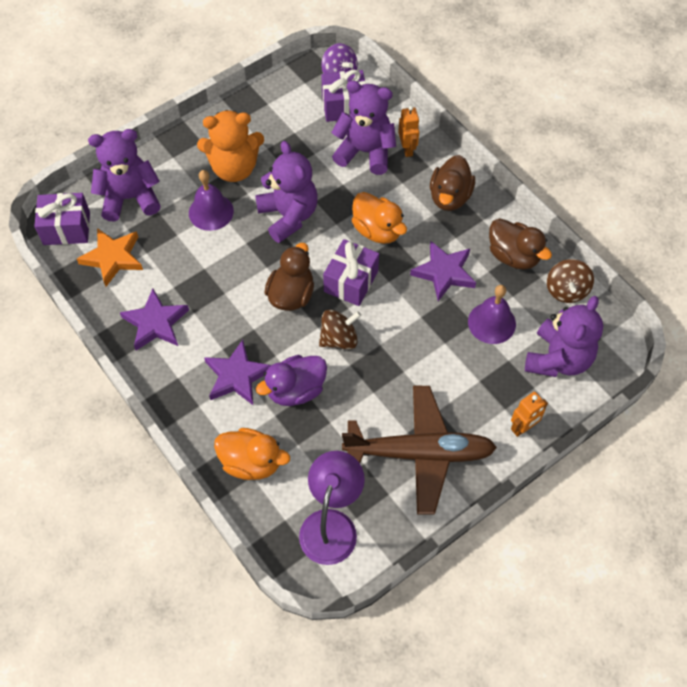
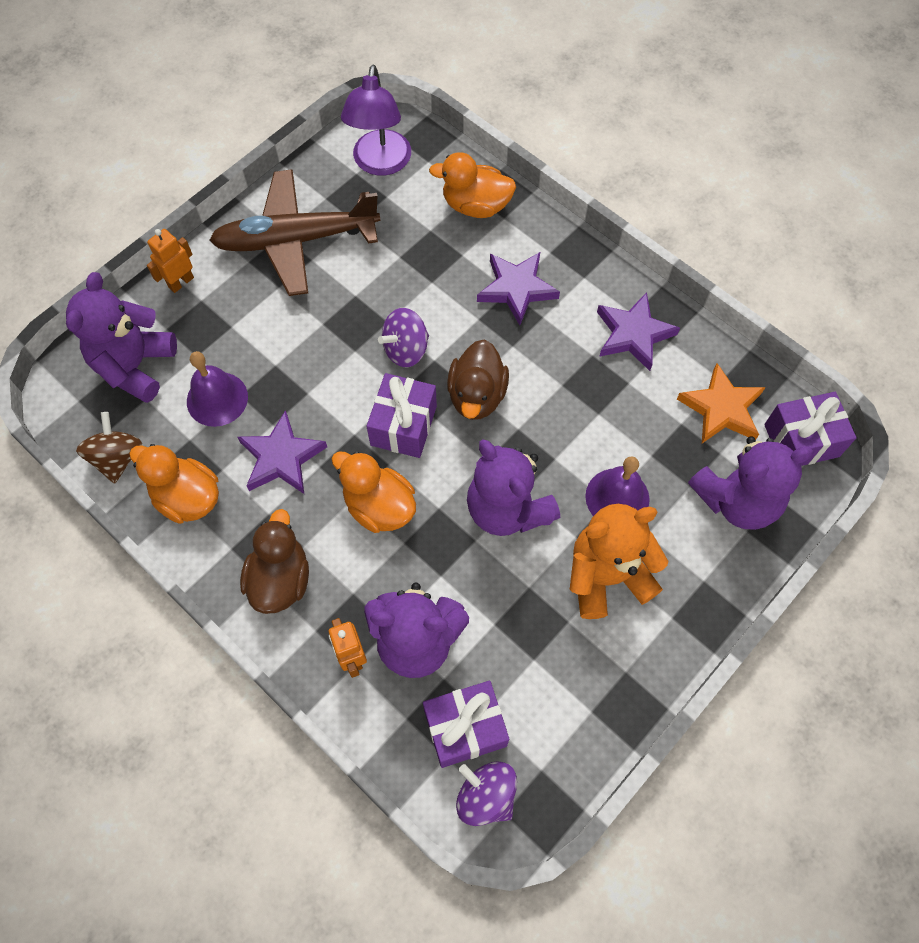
camera: 170 degrees right, 5 degrees up
(296, 390) = (445, 284): purple duck -> none
(339, 339) = (406, 349): brown spinning top -> purple spinning top
(513, 256) = (187, 497): brown duck -> orange duck

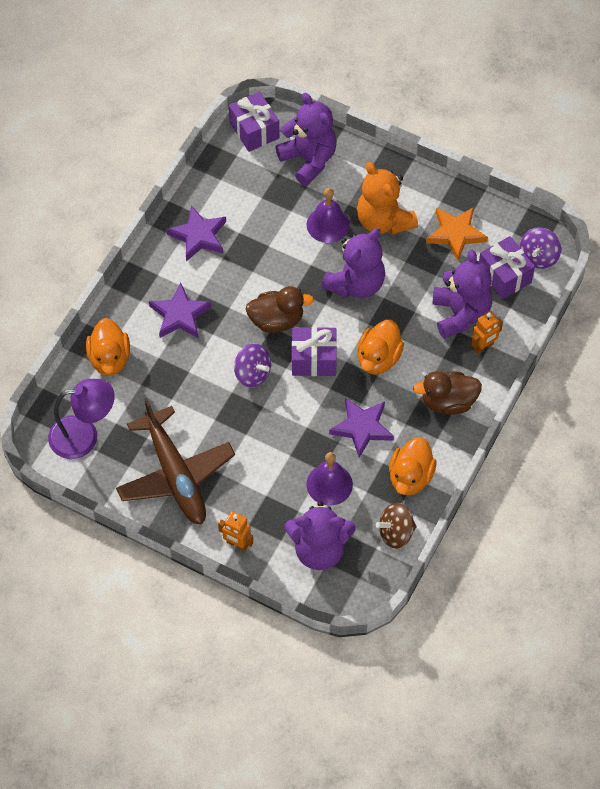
camera: 105 degrees left, 5 degrees down
(721, 408) = (243, 177): orange star -> orange star (456, 234)

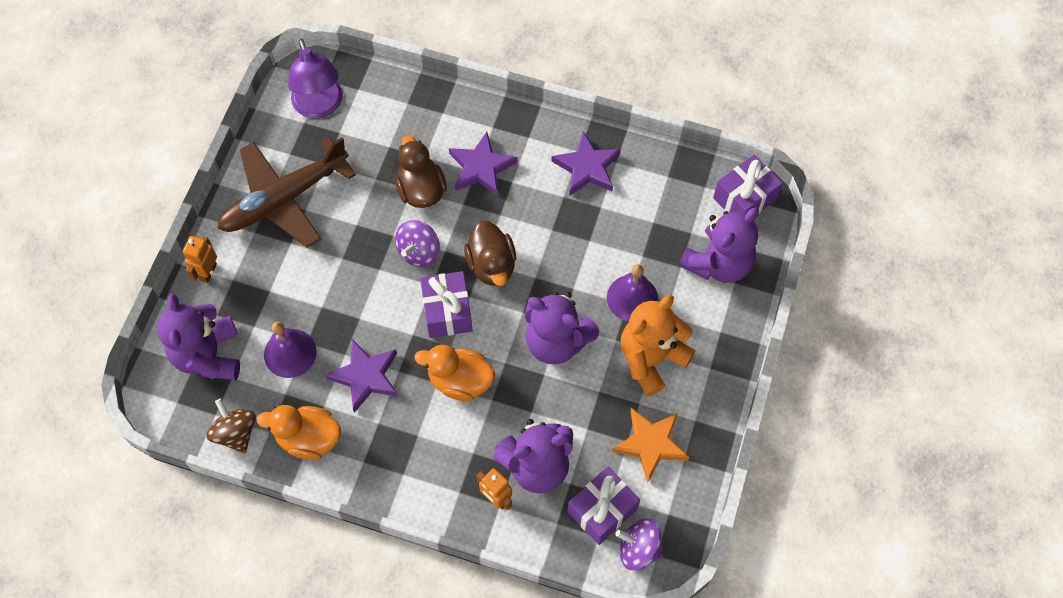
camera: 80 degrees right, 5 degrees up
(109, 358) = (415, 112): orange duck -> none
(448, 402) = (413, 467): brown duck -> brown duck (421, 190)

